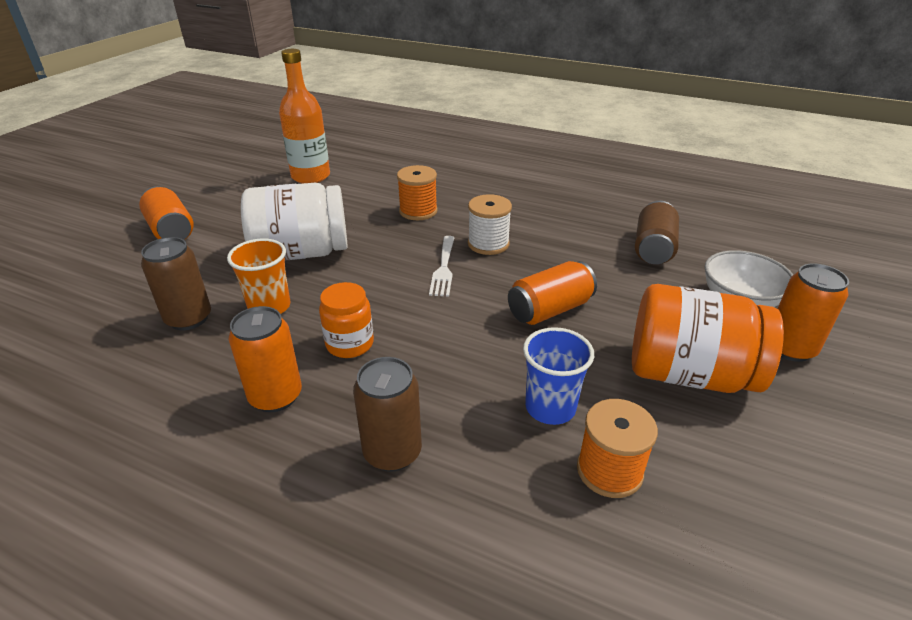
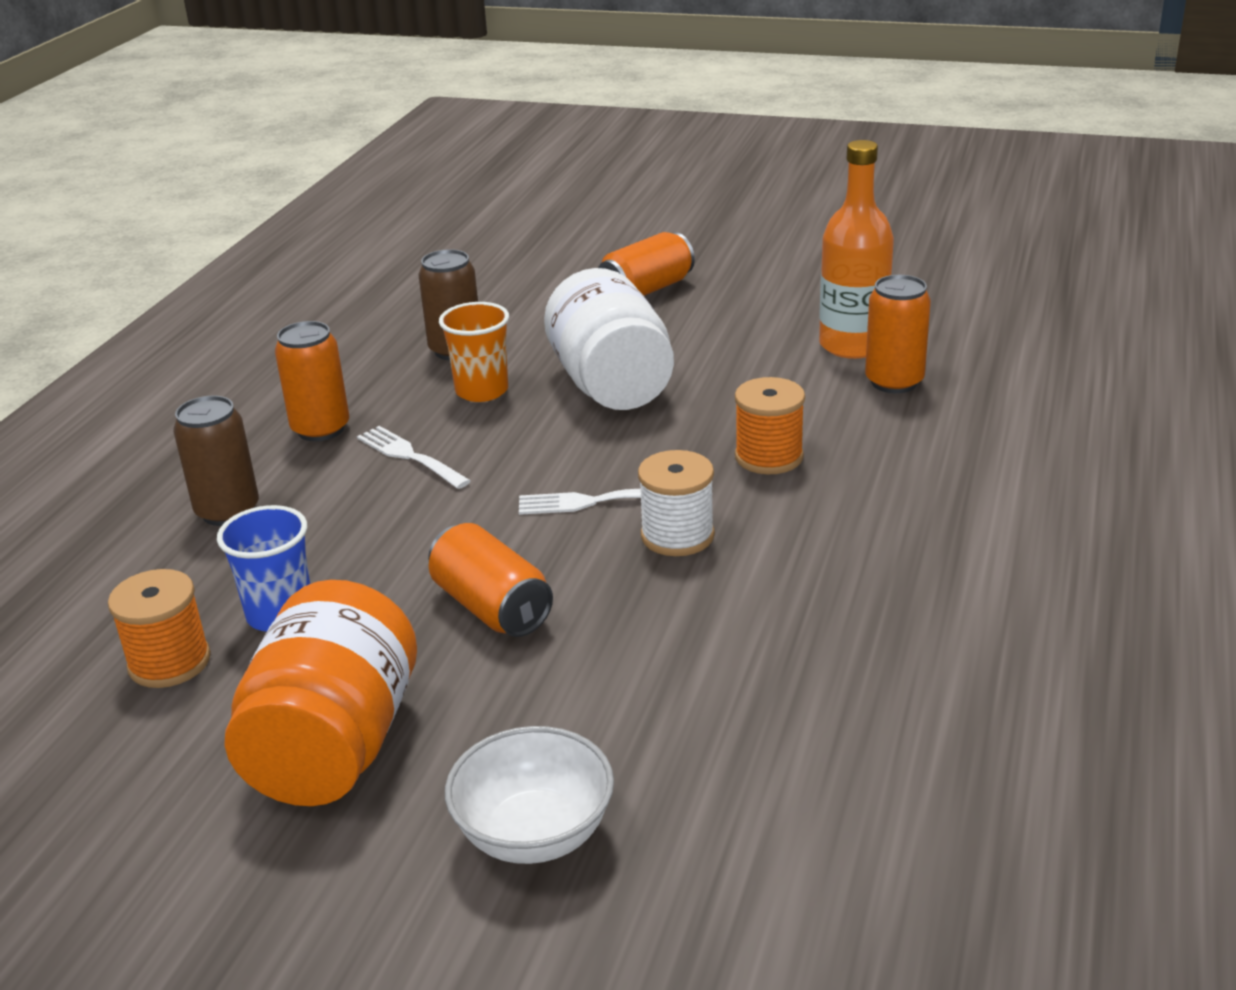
camera: 85 degrees right, 5 degrees down
(350, 344) = (409, 456): orange jar -> white fork
(653, 248) = (711, 731): brown can -> none
(790, 348) = (393, 881): orange can -> orange can (894, 382)

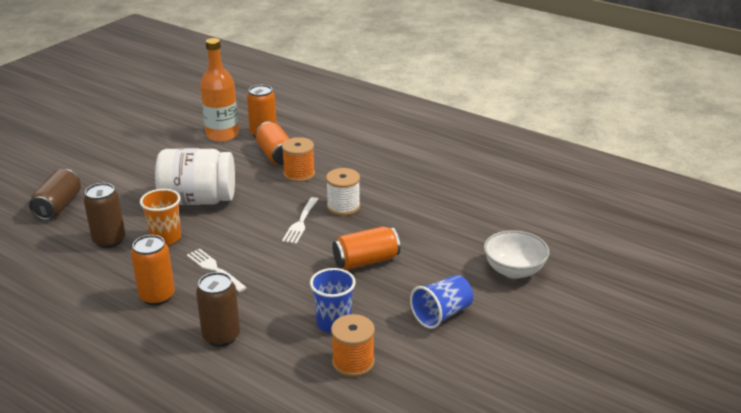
camera: 75 degrees left, 0 degrees up
(334, 746) = (442, 314): orange jar -> blue cup
(409, 456) = (214, 269): white fork -> white fork turned 75 degrees clockwise
(529, 288) = (58, 206): none -> brown can
(646, 290) = (105, 173): orange can -> orange can (276, 155)

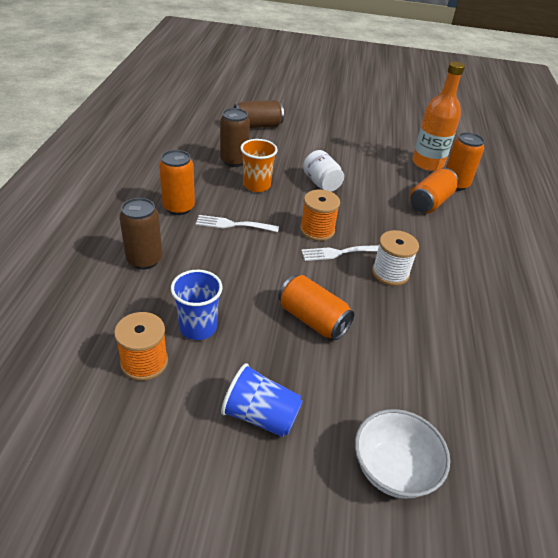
camera: 60 degrees right, 10 degrees up
(198, 200) = (321, 183): white jar -> white jar, size x0.55
(214, 269) = (233, 224): white fork -> white fork turned 105 degrees counterclockwise
(299, 174) = (415, 226): orange spool -> orange spool (317, 230)

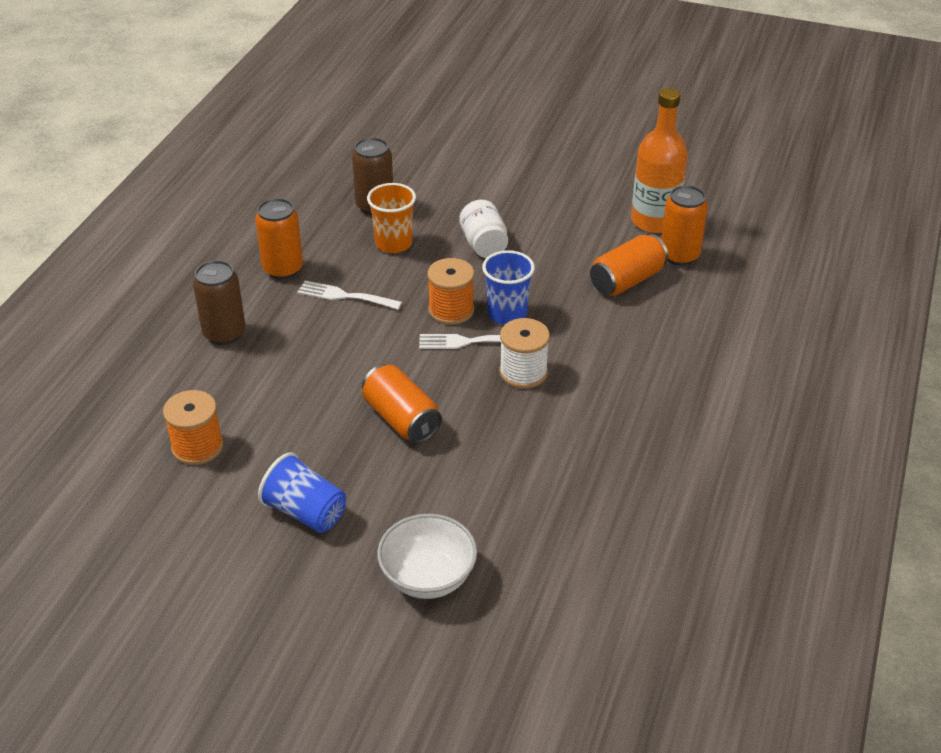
camera: 15 degrees right, 0 degrees up
(198, 327) = (265, 416): blue cup -> blue cup (507, 314)
(258, 126) = (427, 152): brown can -> none

